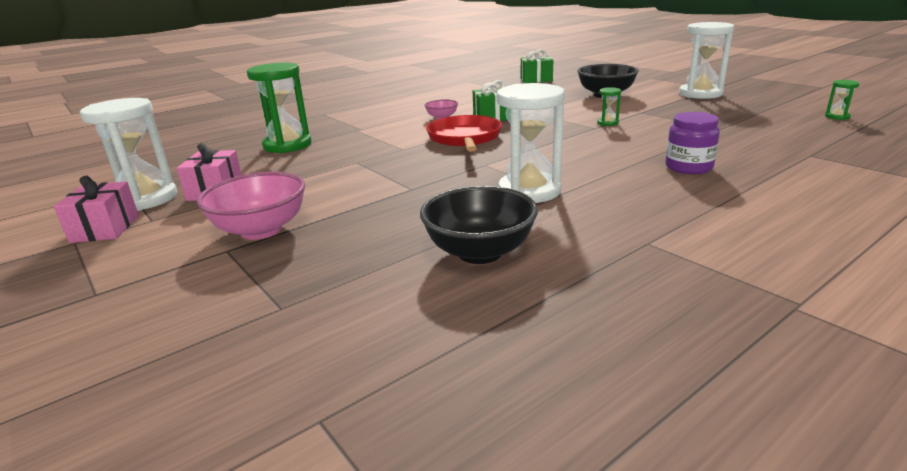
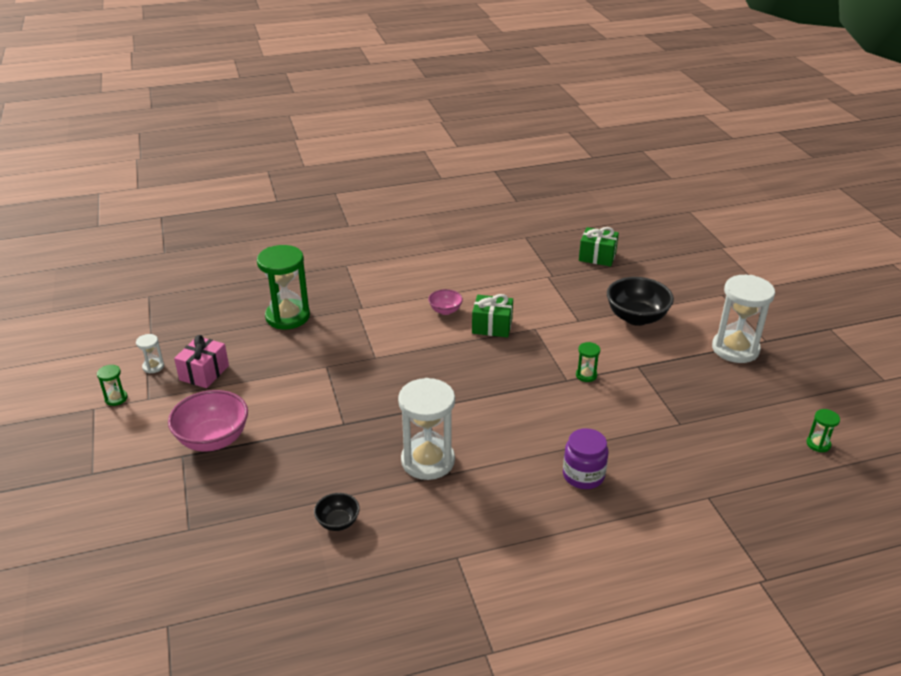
camera: 20 degrees right, 10 degrees up
(105, 229) = (116, 398): pink gift -> green hourglass
(146, 199) = (153, 367): white hourglass -> white hourglass, size x0.44
(464, 138) = (438, 357): red pan -> none
(480, 252) = (338, 522): black bowl -> black bowl, size x0.53

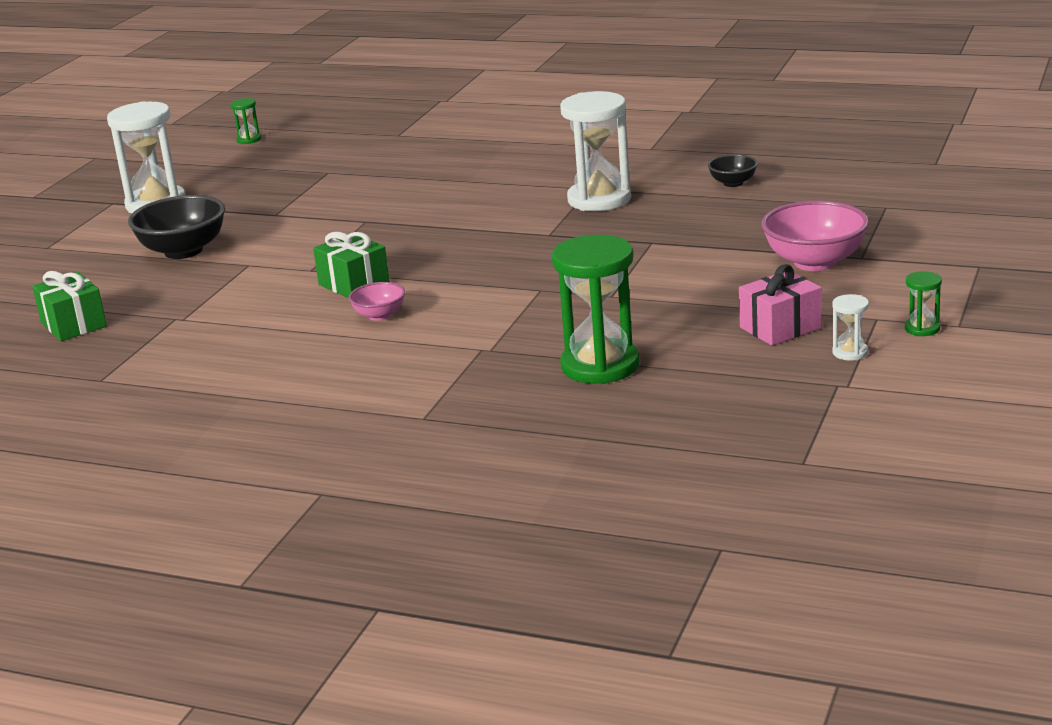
camera: 140 degrees left, 10 degrees down
(583, 475) = (473, 164): purple jar -> none
(586, 375) = (339, 220): green hourglass -> none

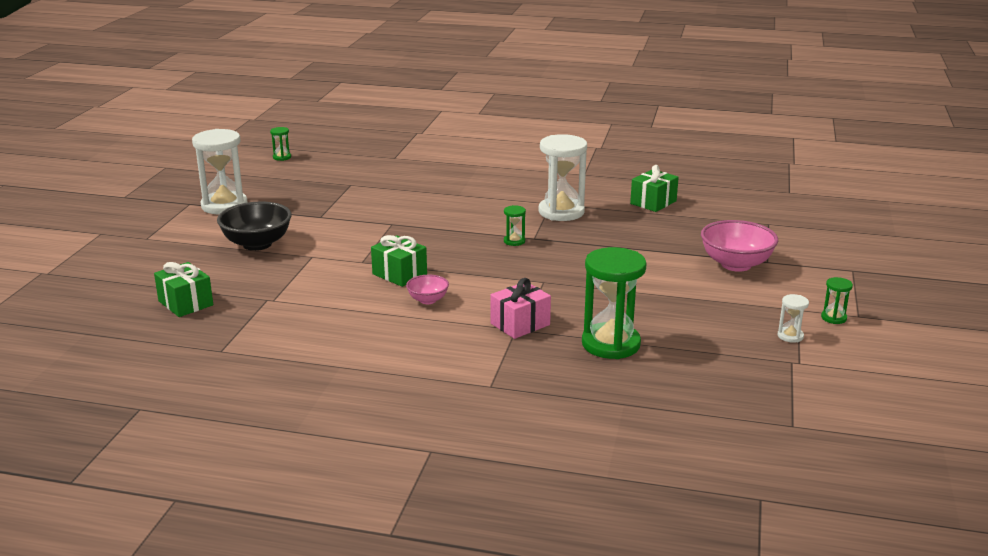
camera: 10 degrees left, 0 degrees up
(520, 239) = (514, 241): none -> green hourglass
(733, 183) = (653, 202): black bowl -> green gift
(780, 328) = (732, 315): pink gift -> pink gift (520, 324)

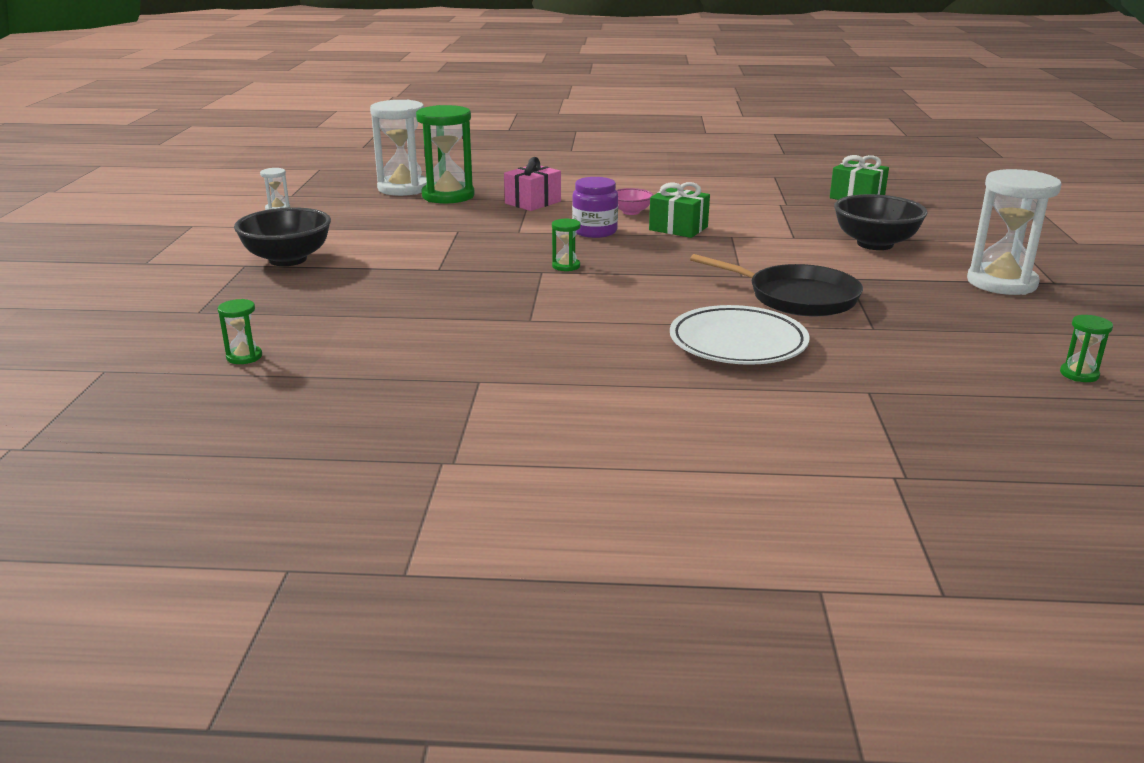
camera: 170 degrees right, 0 degrees up
(372, 205) = (797, 297): none -> black pan
(436, 182) = (738, 343): none -> white plate
(475, 276) = (594, 231): none -> purple jar
(561, 212) = (511, 307): white hourglass -> white hourglass (403, 188)
(653, 202) = (363, 333): green gift -> none
(736, 264) = (288, 259): pink bowl -> black bowl
(833, 318) = (220, 222): green hourglass -> green hourglass (244, 357)

